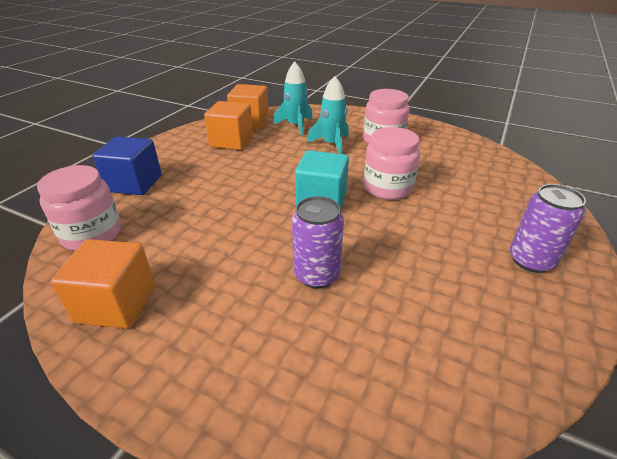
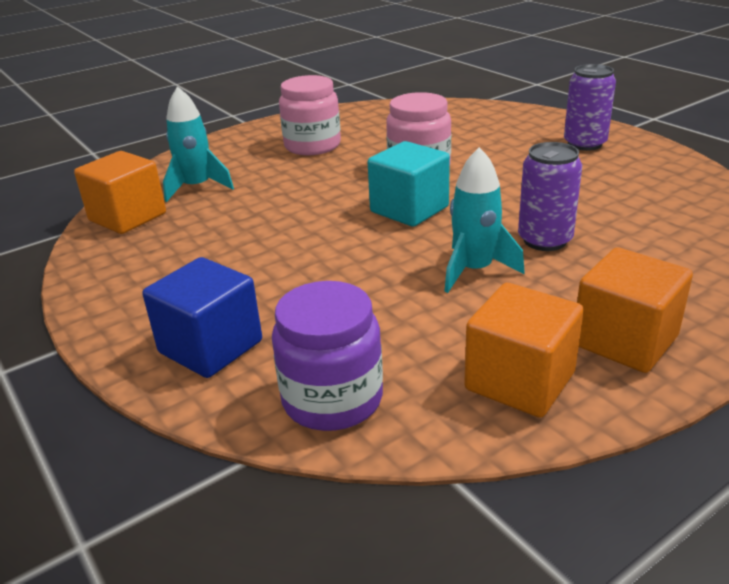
camera: 60 degrees left, 5 degrees down
(92, 234) = (332, 399): pink jar -> purple jar
(231, 141) = (177, 242): orange cube -> orange cube (624, 341)
(332, 144) = (284, 176): turquoise rocket -> turquoise rocket (474, 270)

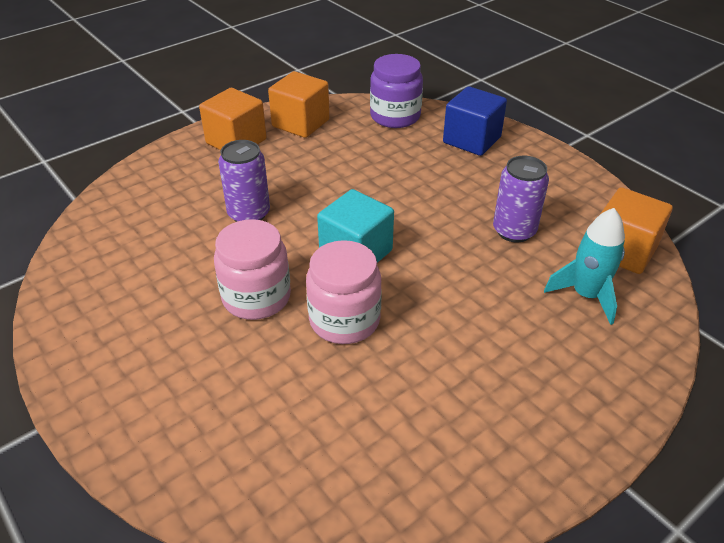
camera: 175 degrees right, 10 degrees up
(312, 146) = (486, 383): pink jar -> pink jar (256, 297)
(474, 270) = (310, 188): turquoise rocket -> none
(584, 144) = (132, 368): purple can -> purple can (514, 231)

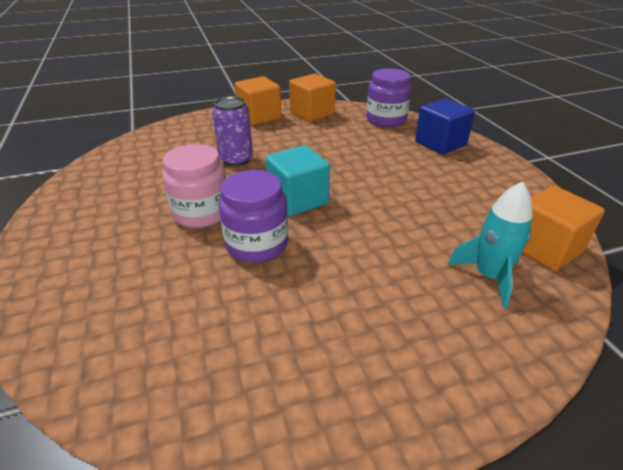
camera: 20 degrees right, 5 degrees down
(344, 320) = (257, 244): pink jar -> purple jar
(514, 231) = (443, 211): purple can -> none

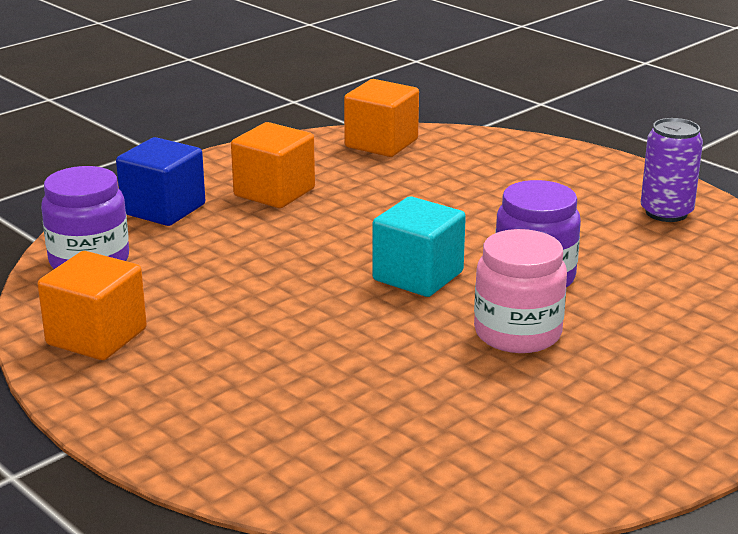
camera: 115 degrees left, 10 degrees down
(236, 159) = (350, 357): purple can -> purple can (666, 212)
(259, 117) = (148, 391): orange cube -> orange cube (274, 192)
(489, 276) = (453, 162): turquoise rocket -> none

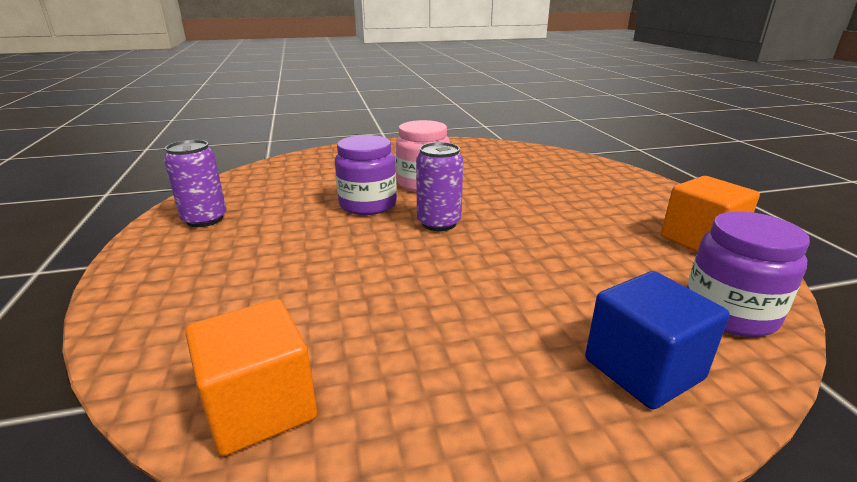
camera: 150 degrees left, 0 degrees up
(274, 192) = (487, 351): orange cube -> none
(418, 276) = (439, 223): turquoise cube -> purple can

